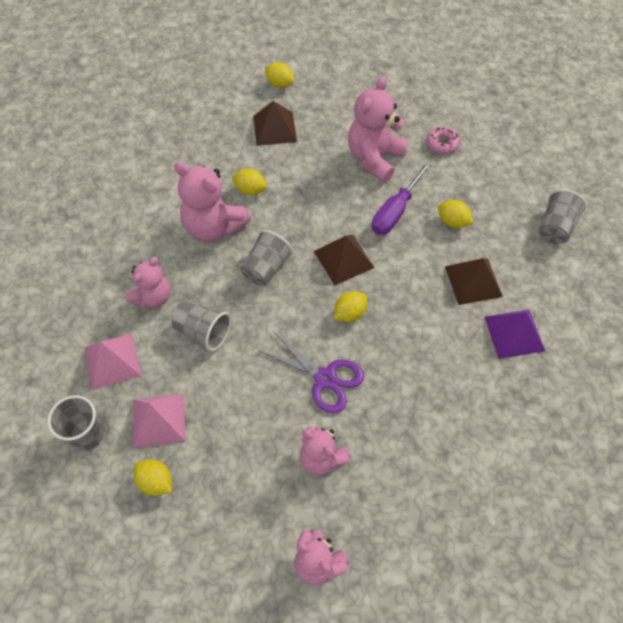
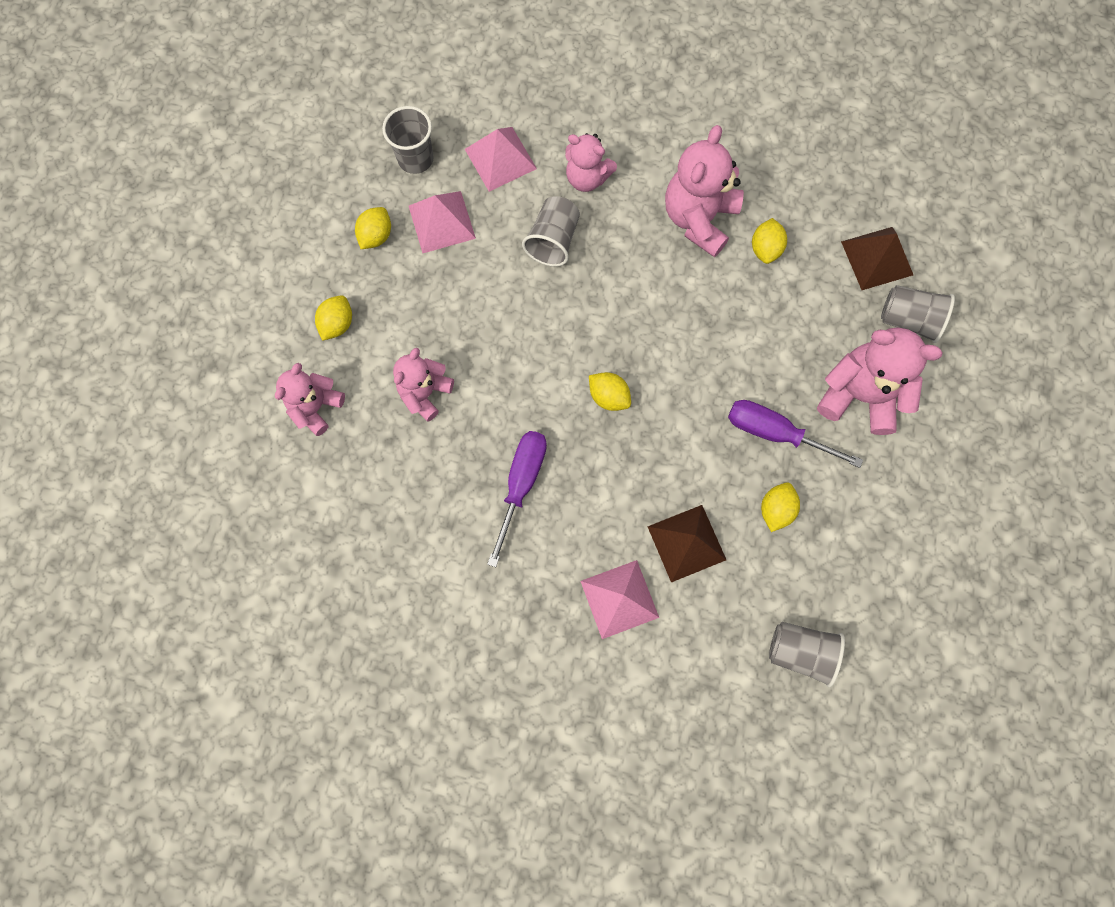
camera: 80 degrees right, 15 degrees up
(266, 268) = (652, 291): grey cup -> grey cup (908, 320)
(280, 84) = (961, 249): yellow lemon -> yellow lemon (337, 324)
(325, 378) = (518, 382): purple scissors -> none
(344, 259) = (685, 379): brown pyramid -> none
(415, 390) = (521, 485): none -> purple screwdriver
(442, 144) = (911, 484): pink donut -> none
(514, 333) = (619, 599): purple pyramid -> pink pyramid

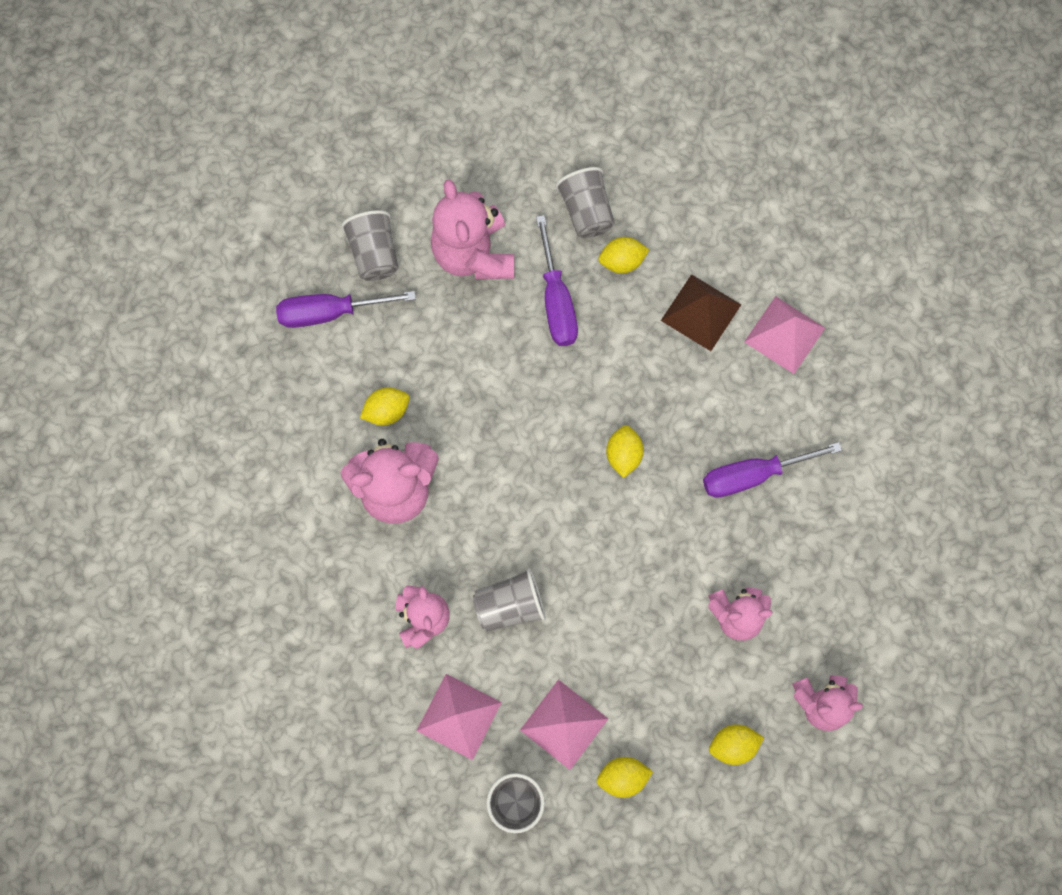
camera: 125 degrees left, 0 degrees up
(800, 651) = (721, 179): grey cup -> grey cup (586, 211)
(876, 258) = (331, 312): brown pyramid -> purple screwdriver

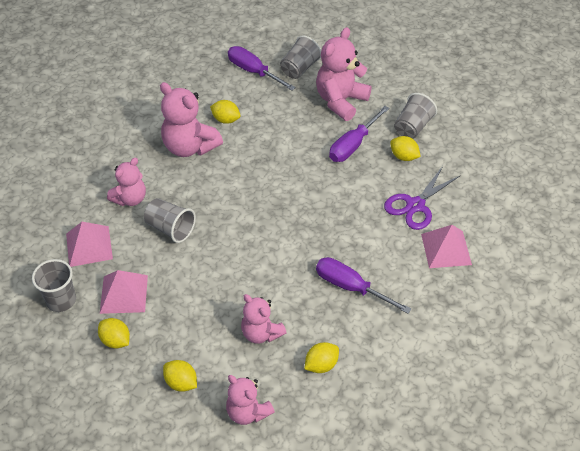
camera: 50 degrees right, 25 degrees down
(623, 455) = (301, 223): yellow lemon -> yellow lemon (321, 365)
(701, 312) = (415, 205): brown pyramid -> purple scissors

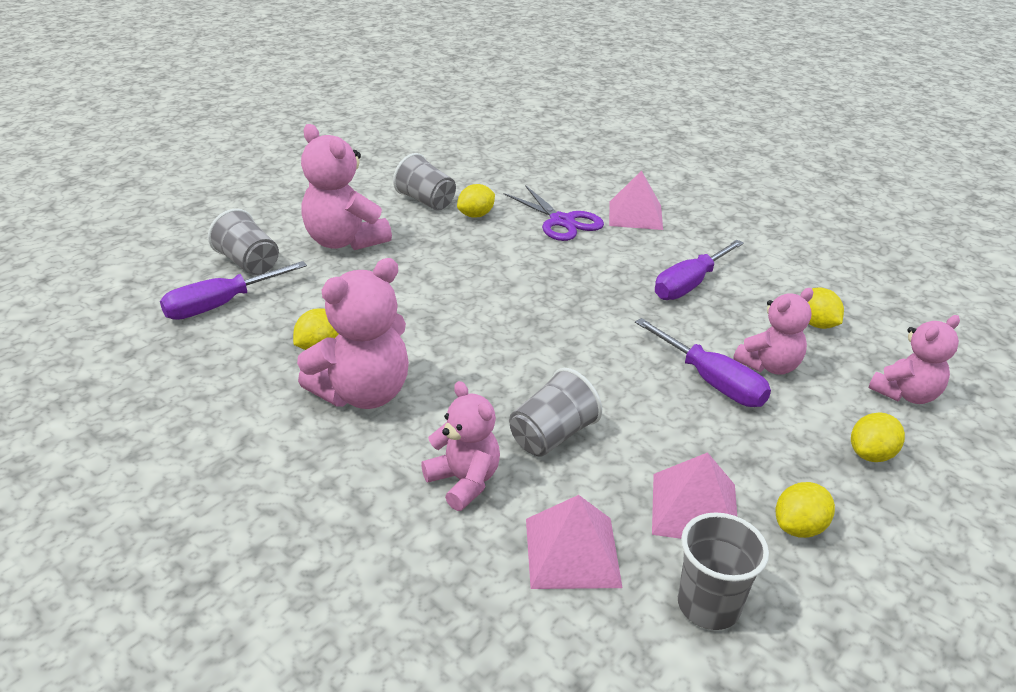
camera: 80 degrees left, 15 degrees down
(353, 145) = (437, 245): purple screwdriver -> purple screwdriver (710, 381)

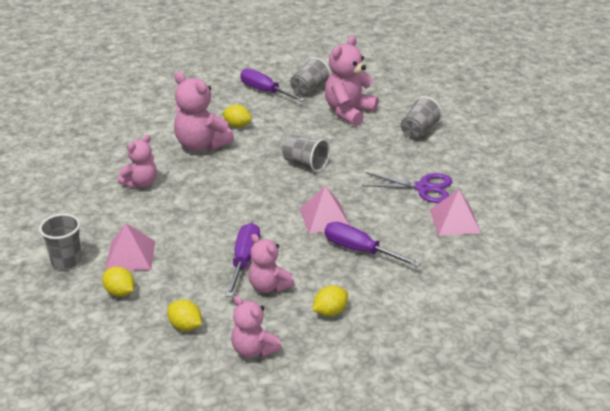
camera: 80 degrees right, 0 degrees up
(476, 215) = (411, 152): yellow lemon -> none
(552, 436) = (180, 205): grey cup -> grey cup (305, 164)
(561, 221) = (423, 188): purple scissors -> purple scissors turned 120 degrees counterclockwise
(572, 552) = (97, 219): pink pyramid -> pink pyramid (324, 218)
(710, 381) = (244, 260): purple screwdriver -> purple screwdriver turned 150 degrees clockwise

